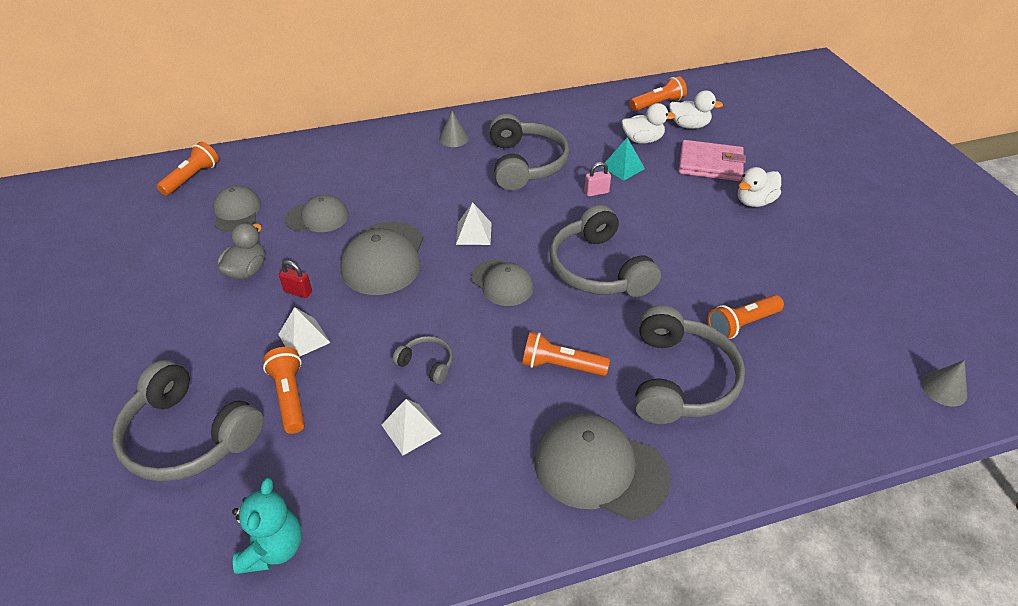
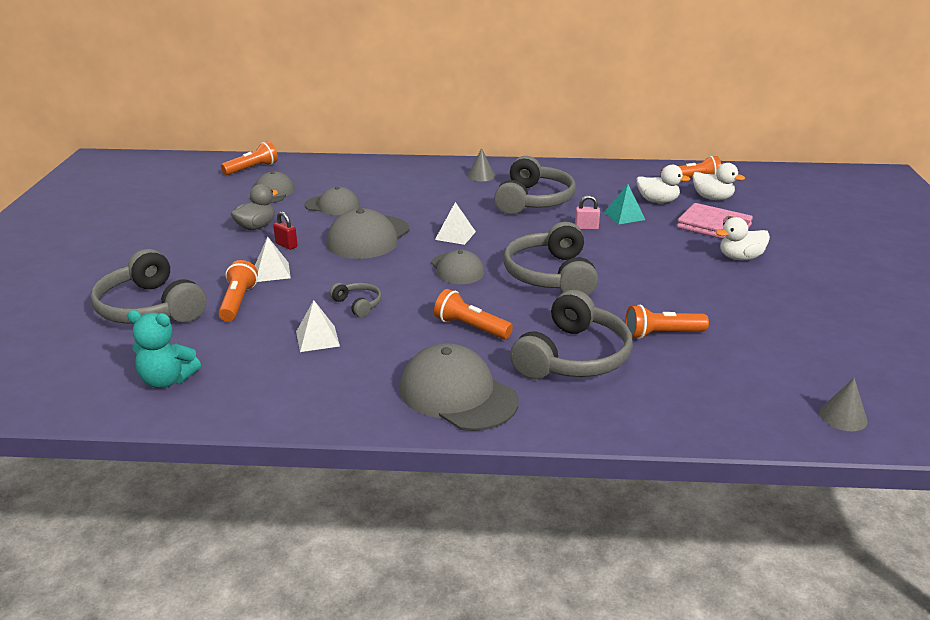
camera: 20 degrees right, 15 degrees down
(273, 548) = (167, 380): turquoise teddy bear -> turquoise teddy bear turned 75 degrees clockwise

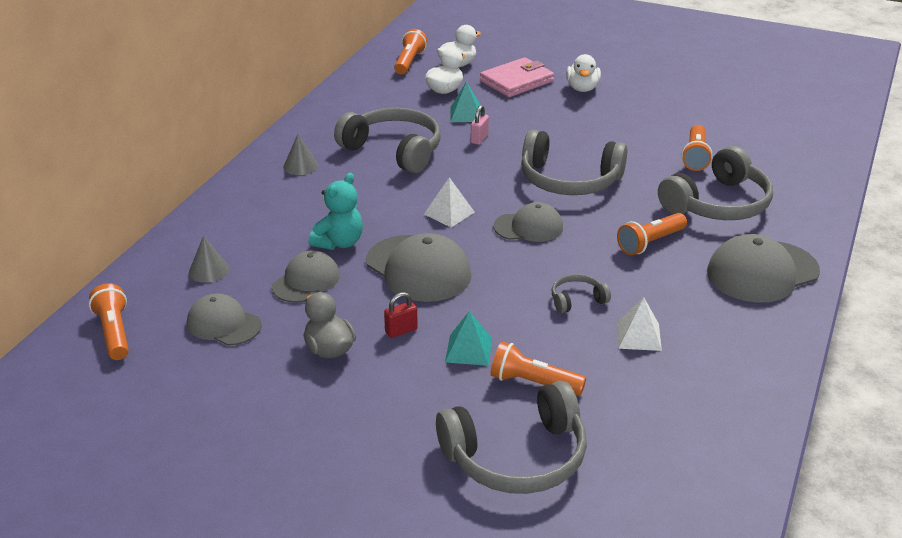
camera: 70 degrees left, 5 degrees up
(167, 380) = (691, 449): turquoise teddy bear -> turquoise teddy bear (339, 243)
(272, 272) = (469, 350): white pyramid -> turquoise pyramid
(573, 357) = (718, 204): grey headphones -> grey headphones turned 90 degrees clockwise
(843, 417) = (825, 124): grey cone -> grey cone (208, 270)

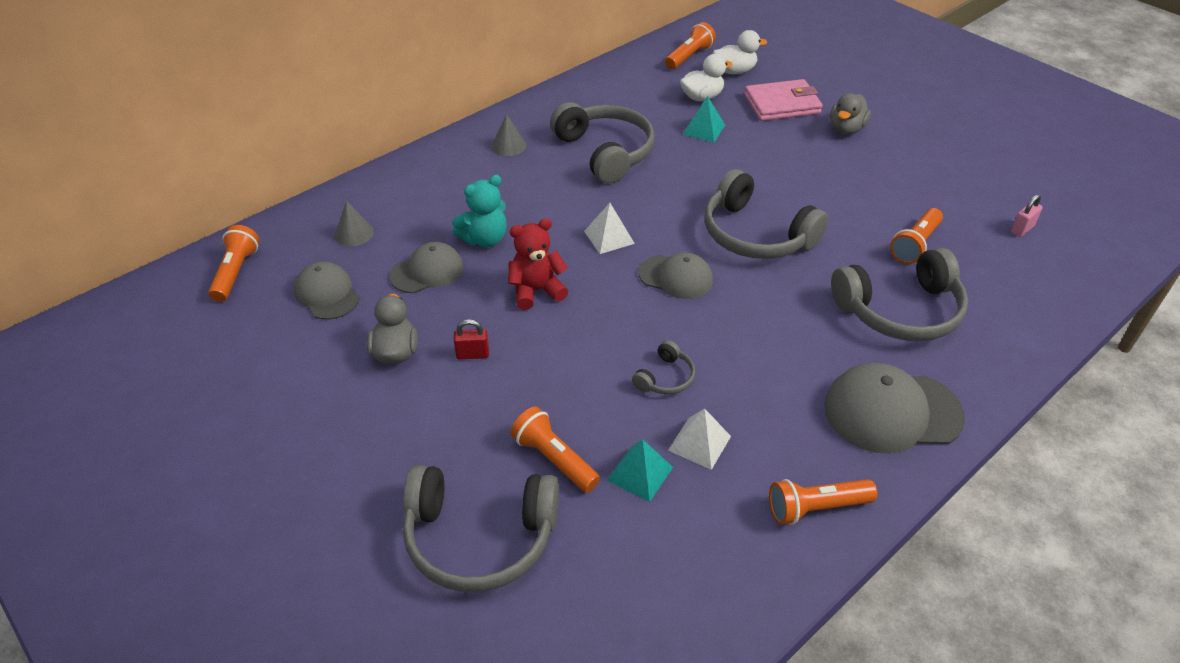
camera: 25 degrees right, 10 degrees up
(418, 269) = (536, 291): grey cap -> red teddy bear
(469, 350) = (520, 398): turquoise pyramid -> turquoise pyramid (640, 473)
(479, 139) = (697, 161): pink padlock -> pink padlock (1022, 229)
(577, 300) = (665, 378): grey headphones -> grey headphones turned 120 degrees clockwise
(582, 88) = (846, 129): white duck -> grey duck
(650, 243) = (790, 335): orange flashlight -> orange flashlight (816, 508)

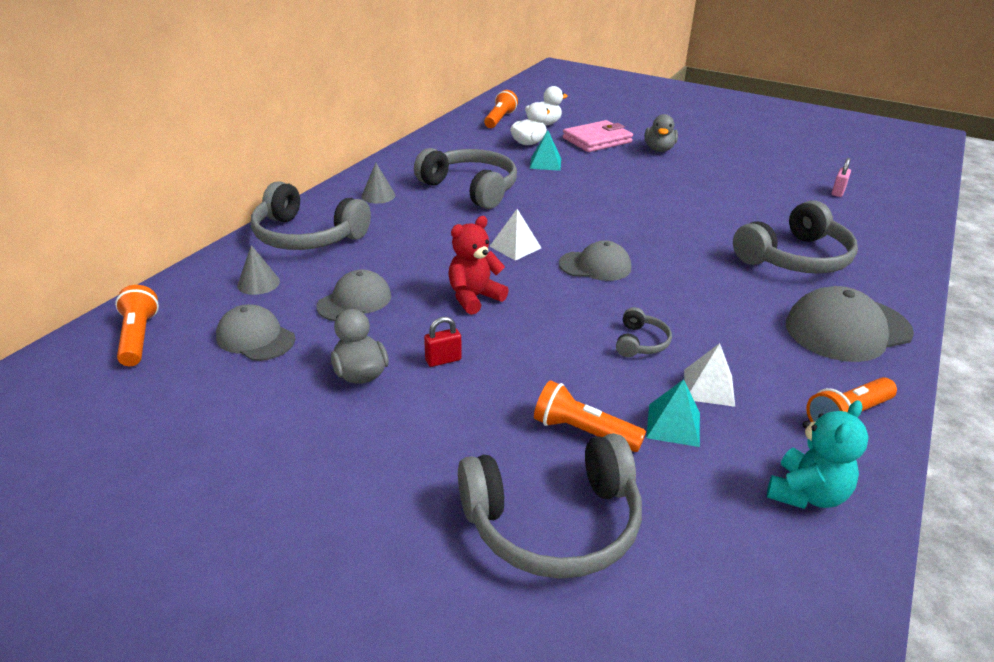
camera: 20 degrees left, 10 degrees down
(485, 239) = (398, 266): turquoise teddy bear -> turquoise teddy bear (806, 494)
(755, 235) = (640, 226): grey headphones -> grey headphones (307, 236)
(915, 245) = (770, 213): orange flashlight -> none

